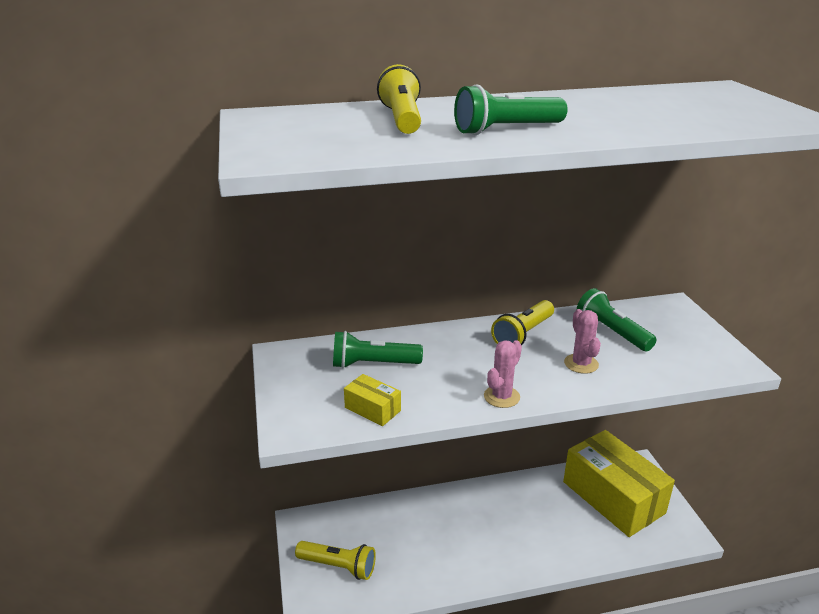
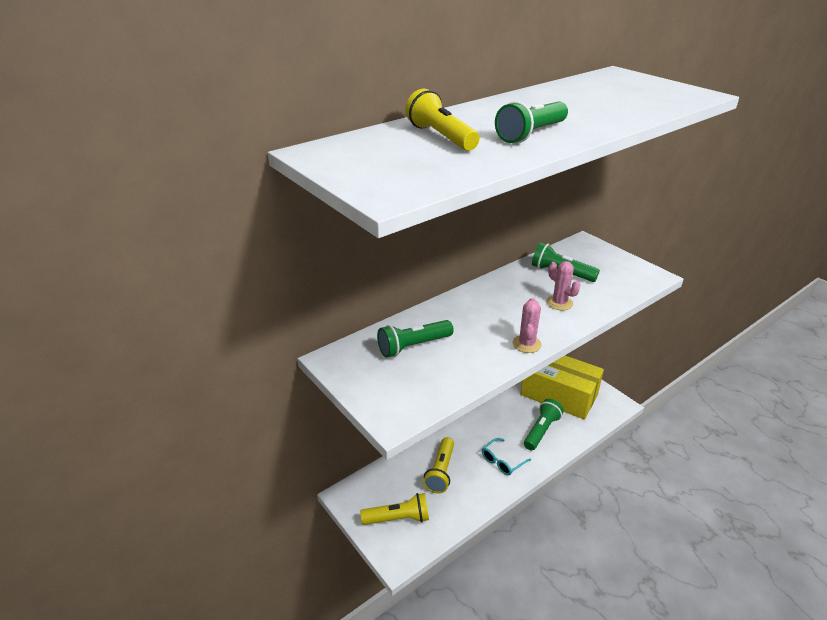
camera: 25 degrees left, 5 degrees up
(372, 409) = (443, 383): yellow box -> none
(493, 549) = (502, 461): none -> turquoise glasses
(523, 334) = (503, 291): yellow flashlight -> yellow flashlight (440, 472)
(564, 531) = (541, 430): none -> green flashlight

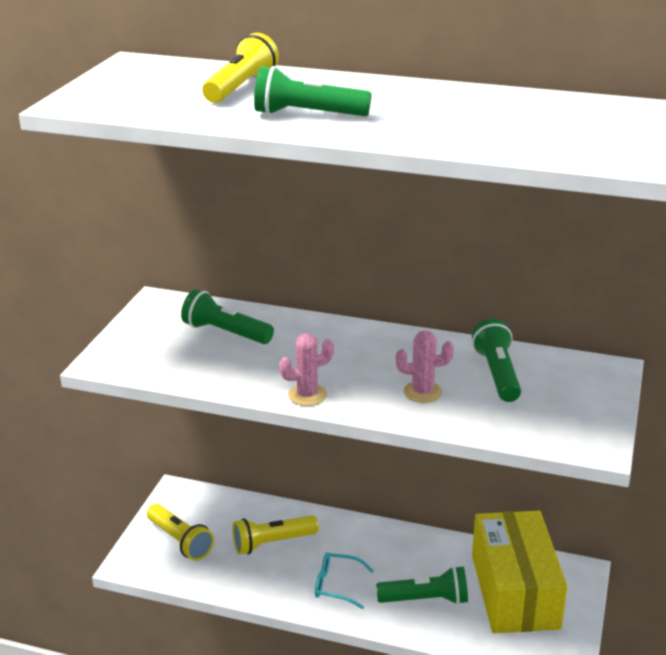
camera: 55 degrees right, 5 degrees down
(559, 303) = (422, 392): pink cactus -> pink cactus turned 75 degrees clockwise

